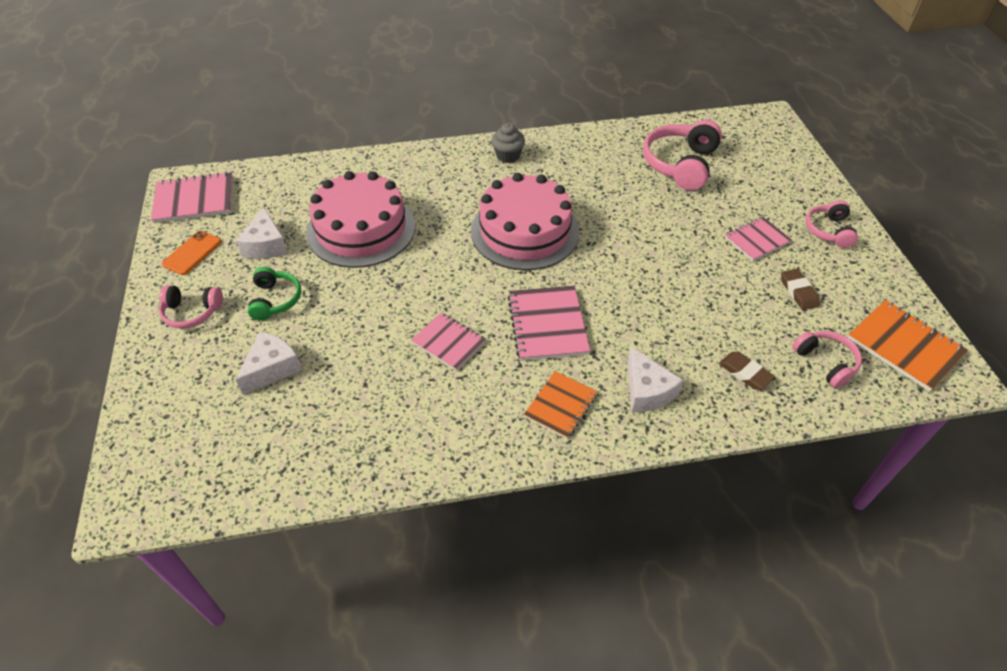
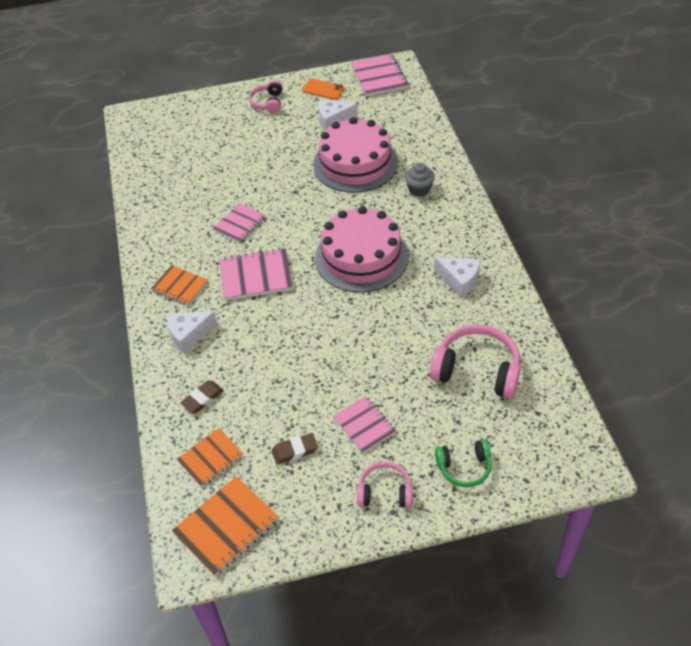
camera: 90 degrees right, 0 degrees up
(272, 368) = (220, 146): white cheese -> white cheese (459, 280)
(275, 300) = (279, 135): green headphones -> green headphones (464, 467)
(508, 156) = (465, 239): grey cupcake -> grey cupcake (419, 189)
(826, 362) = (210, 458): pink headphones -> orange notebook

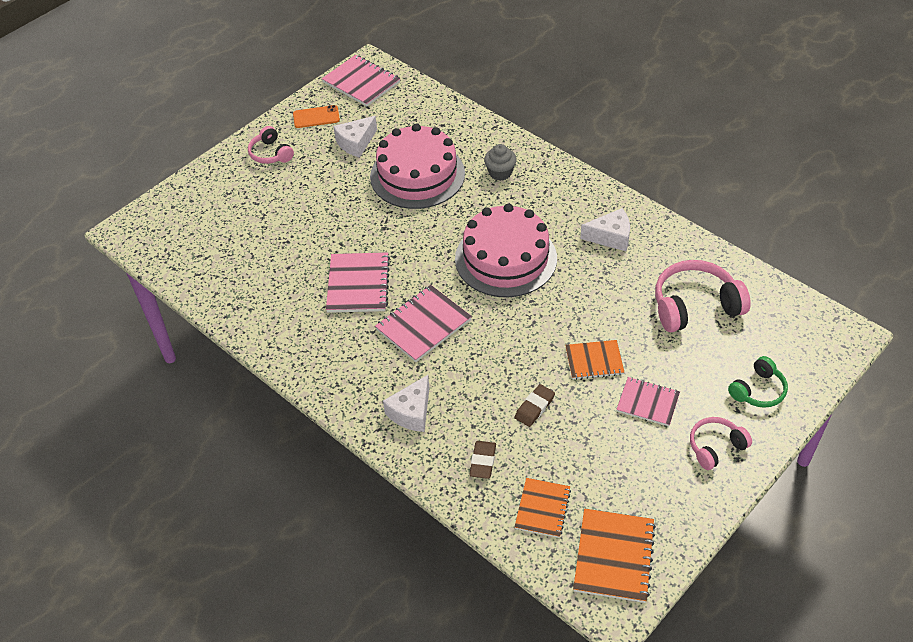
camera: 35 degrees left, 0 degrees up
(180, 286) = (357, 372): orange notebook -> orange notebook (594, 361)
(239, 224) = (358, 284): pink notebook -> pink notebook, size x1.51
(295, 450) = (610, 458): brown eraser -> brown eraser (534, 407)

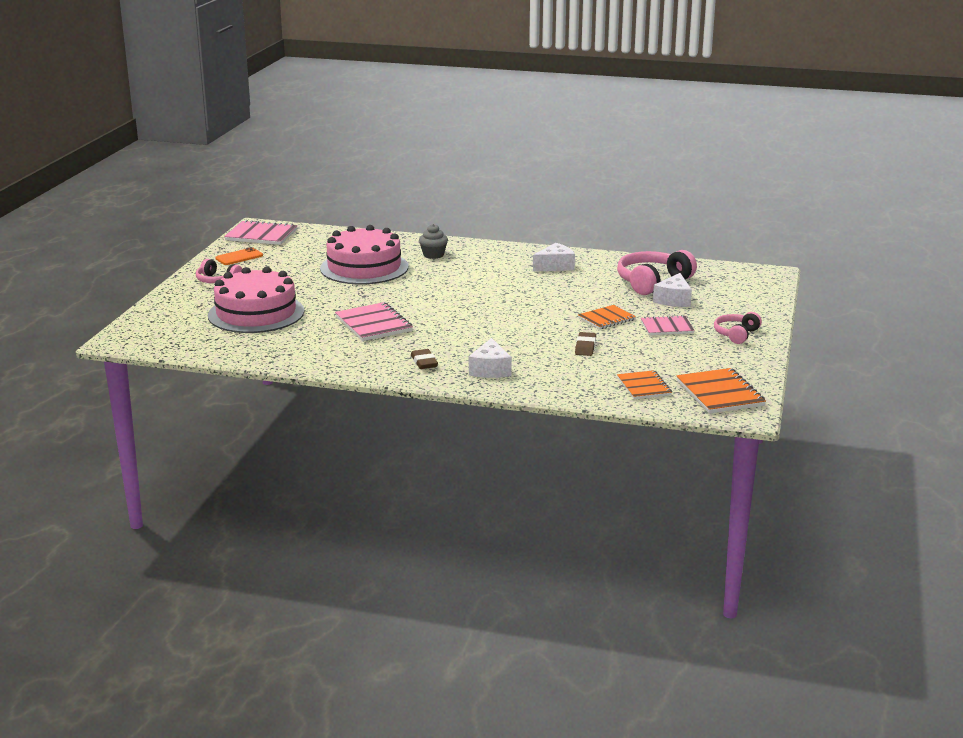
camera: 30 degrees left, 25 degrees down
(356, 143) = (291, 263): white cheese -> white cheese (673, 300)
(423, 325) = (452, 331): pink notebook -> none
(483, 461) = (574, 378): brown eraser -> brown eraser (424, 362)
(506, 258) = (484, 290): pink cake -> pink cake (256, 313)
(758, 390) = (738, 306): green headphones -> none

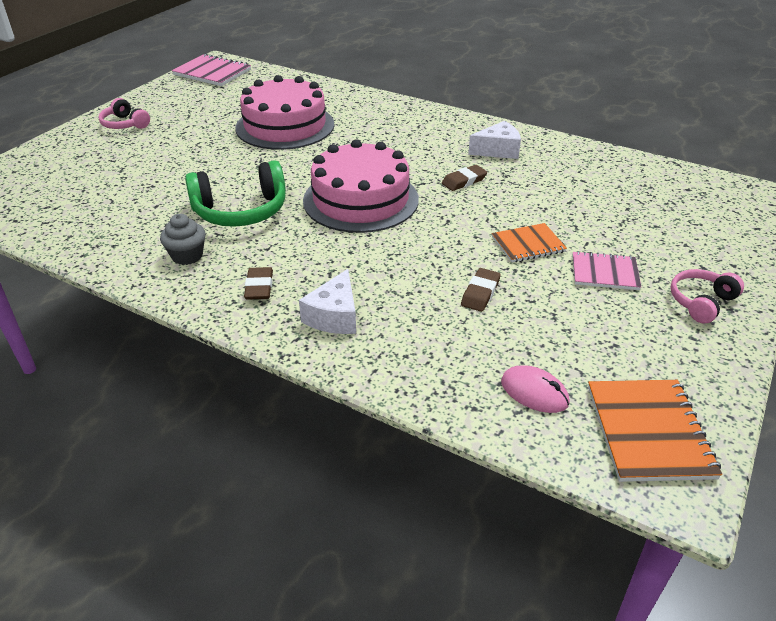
camera: 15 degrees right, 15 degrees up
(239, 257) = (170, 97): orange phone -> none
(256, 313) = (126, 175): pink cake -> pink cake (361, 200)
(374, 324) = (241, 211): pink notebook -> green headphones
(433, 255) = (369, 117): grey cupcake -> grey cupcake (187, 256)
(539, 288) = (464, 181): none -> brown eraser
(644, 386) = (534, 392): orange notebook -> pink mouse
(652, 282) = (608, 190): pink headphones -> none
(673, 300) = (628, 224): white cheese -> none

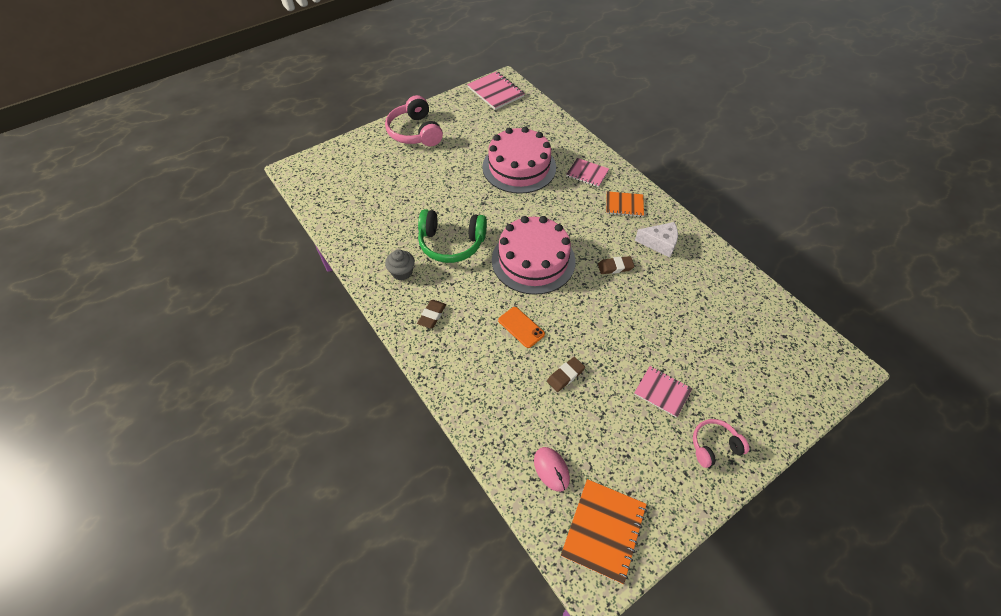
camera: 25 degrees right, 15 degrees up
(125, 124) = (415, 132): pink headphones -> pink headphones, size x1.71
(334, 316) = (464, 358): white cheese -> none
(372, 114) = (587, 173): none -> pink notebook
(390, 264) = (521, 327): none -> orange phone
(528, 244) = (624, 345): orange notebook -> orange notebook (624, 205)

